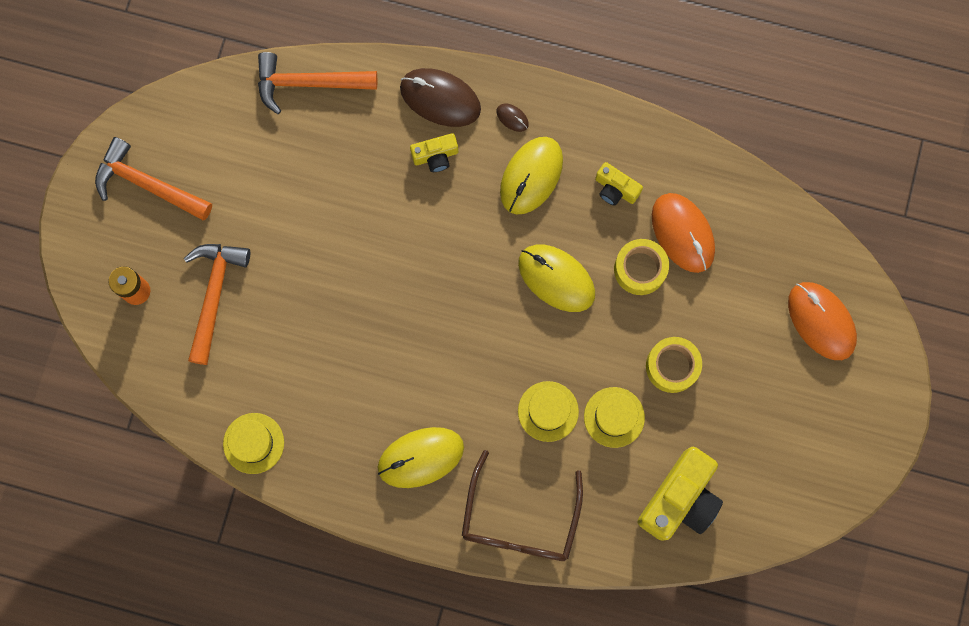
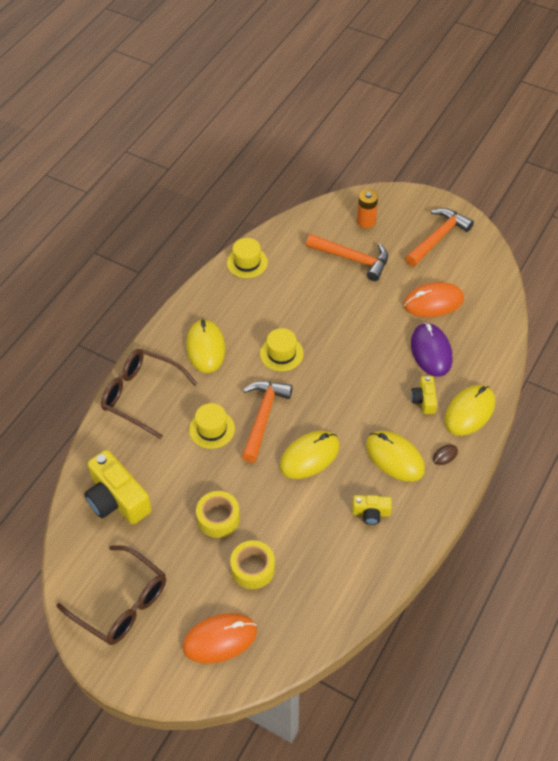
camera: 105 degrees right, 25 degrees down
(308, 83) = (495, 335): orange hammer -> orange hammer (263, 417)
(355, 160) = (431, 351): none -> purple mouse
(440, 98) = (469, 412): brown mouse -> yellow mouse
(614, 417) = (193, 470): yellow hat -> yellow hat (281, 353)
(615, 189) = (371, 513): yellow camera -> yellow camera turned 135 degrees counterclockwise
(640, 269) = (301, 514): yellow tape -> yellow tape (253, 568)
(682, 233) = (322, 552): orange mouse -> orange mouse (433, 302)
(812, 446) = (122, 603): none -> brown glasses

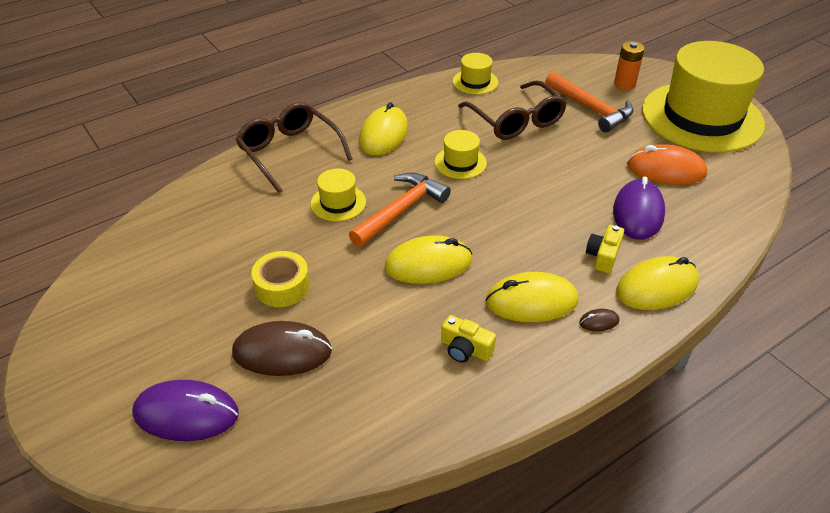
camera: 25 degrees right, 10 degrees down
(117, 499) = (193, 230): yellow camera -> none
(122, 603) = (113, 329): brown glasses -> brown glasses (516, 121)
(220, 639) = (186, 414): orange mouse -> purple mouse
(253, 568) = (282, 352): yellow tape -> brown mouse
(394, 457) = (531, 301): yellow mouse -> yellow mouse turned 75 degrees counterclockwise
(438, 237) = (702, 117): orange hammer -> yellow hat

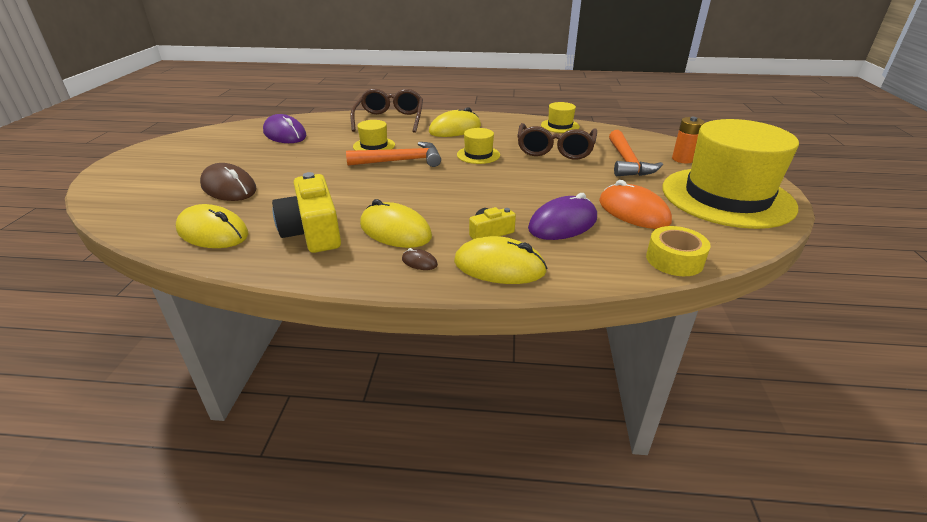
camera: 40 degrees right, 10 degrees down
(186, 414) = (149, 189): purple mouse -> purple mouse (285, 134)
(282, 286) = (281, 165): yellow tape -> yellow tape (674, 260)
(428, 264) = (369, 188): yellow mouse -> yellow mouse (213, 232)
(465, 349) = (313, 231): yellow camera -> yellow camera, size x1.91

